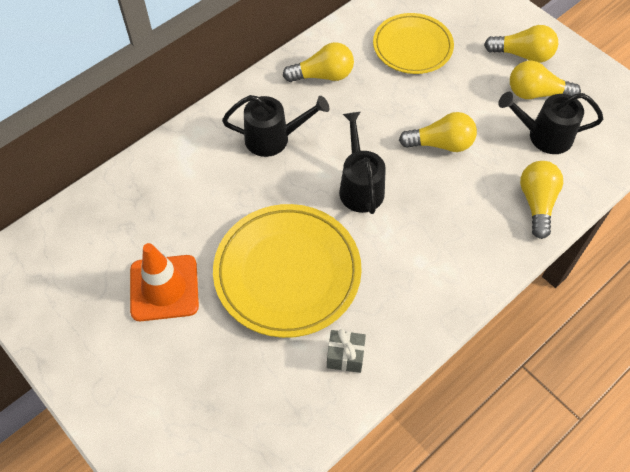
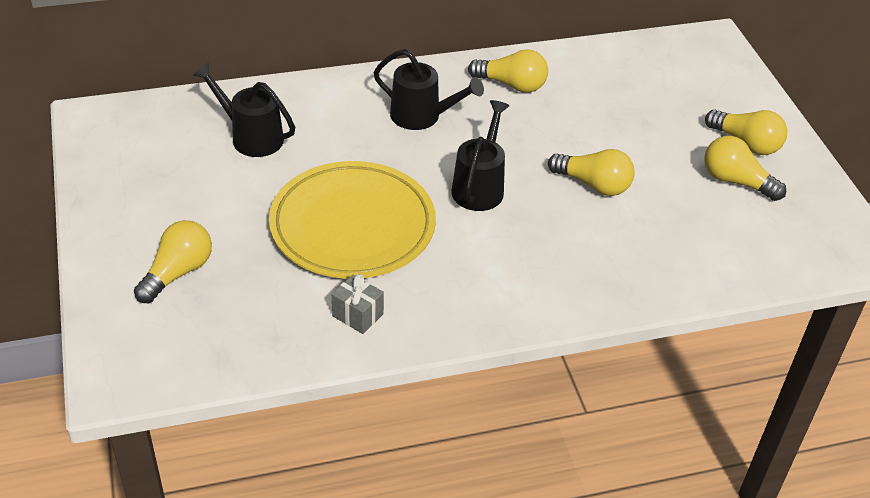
camera: 25 degrees right, 15 degrees down
(164, 288) = (227, 191): orange traffic cone -> none
(412, 47) = (626, 94): yellow plate -> none
(537, 203) = (662, 273): yellow light bulb -> yellow light bulb (178, 272)
(543, 136) = (715, 220): black watering can -> black watering can (250, 137)

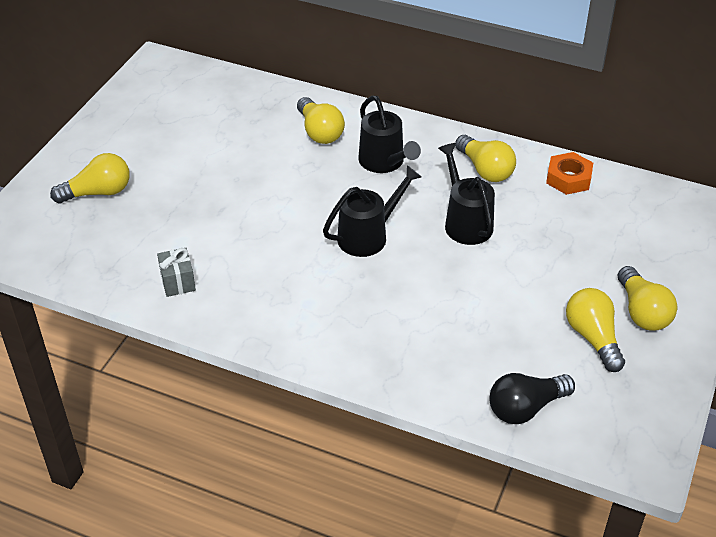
camera: 40 degrees right, 0 degrees up
(250, 137) = (244, 122): black watering can -> black watering can (465, 222)
(352, 226) = (243, 218): yellow plate -> none
(583, 63) = (568, 178): none -> orange nut
(593, 184) = (462, 278): yellow light bulb -> yellow light bulb (319, 132)
(750, 262) = (526, 408): none -> black light bulb

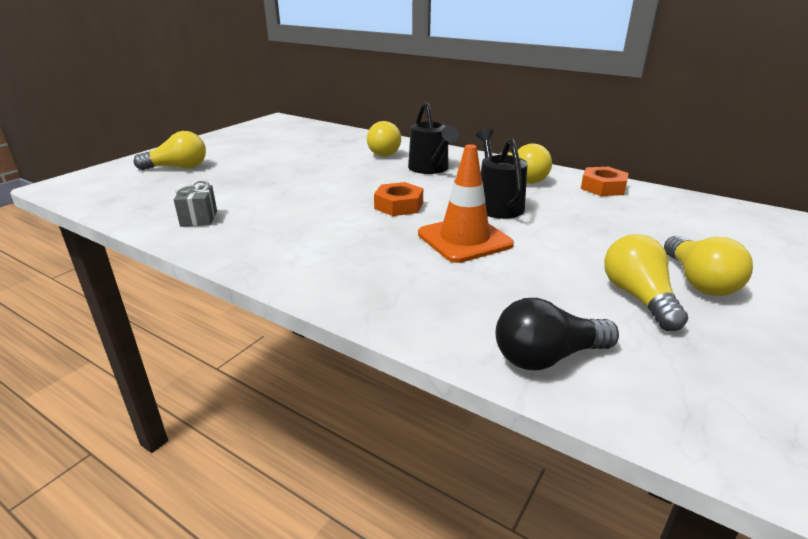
camera: 10 degrees right, 15 degrees down
(369, 235) = (399, 205): black watering can -> orange nut
(443, 281) = (464, 239): none -> orange traffic cone

